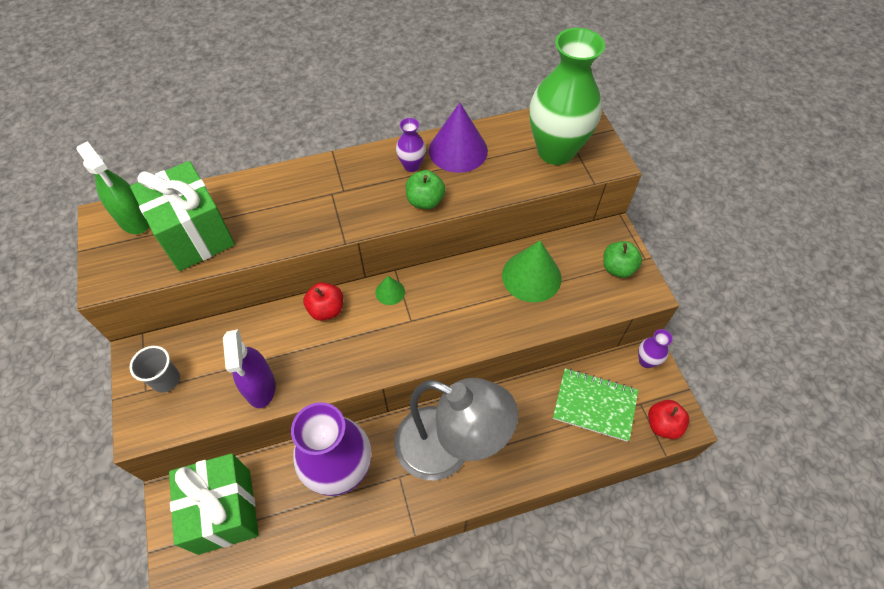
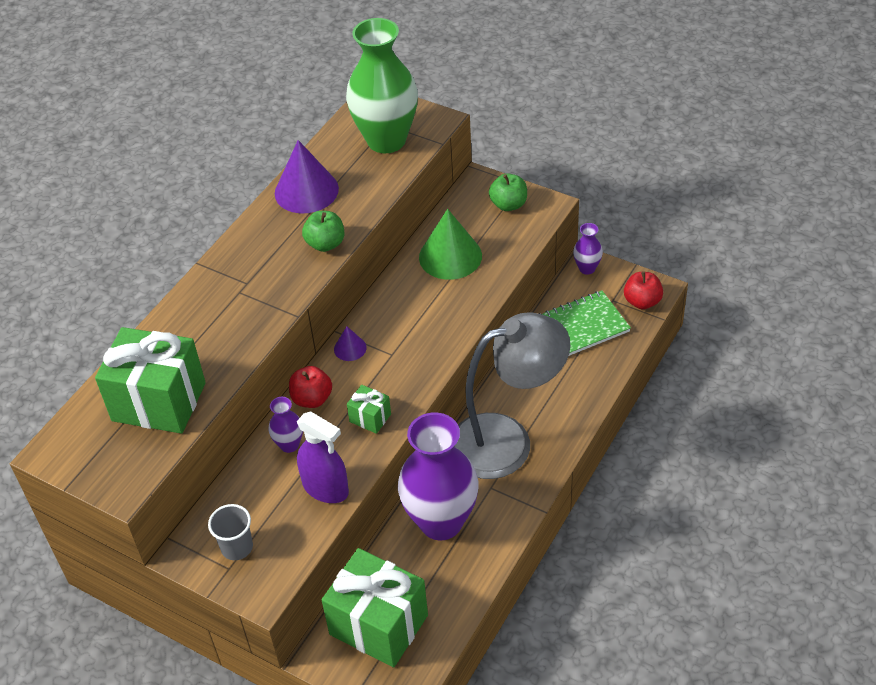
camera: 40 degrees left, 10 degrees down
(134, 220) = (84, 432): green spray bottle -> none
(344, 358) = (370, 418): none -> green gift
(390, 292) = (350, 348): green cone -> purple cone
(411, 165) = (281, 227): purple vase -> purple vase (289, 445)

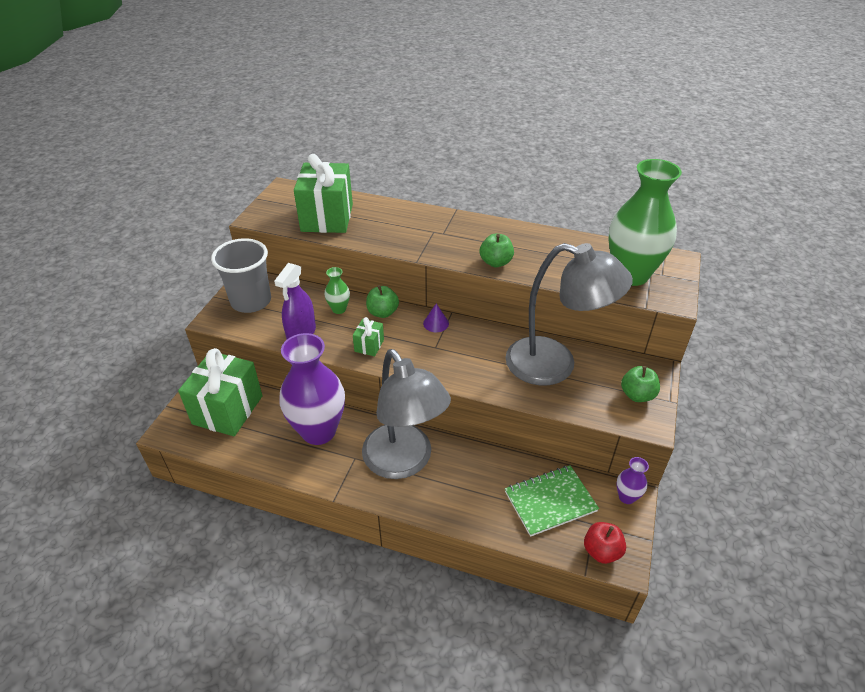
camera: 75 degrees right, 5 degrees down
(237, 547) = (251, 301): grey cup -> grey cup, size x1.83
(289, 445) = (339, 309): purple vase -> green vase
(306, 191) = (550, 243): purple cone -> none
(312, 399) = (382, 312): red apple -> green apple
(450, 256) = (555, 365): green cone -> grey lamp
(581, 326) = (550, 501): green notebook -> green notebook turned 75 degrees counterclockwise

